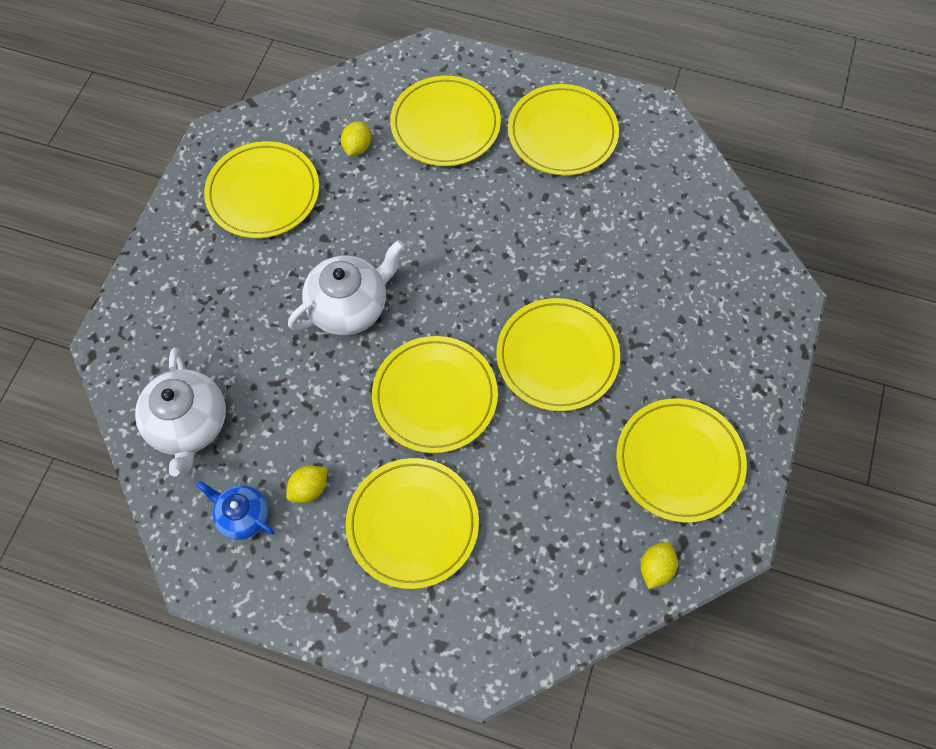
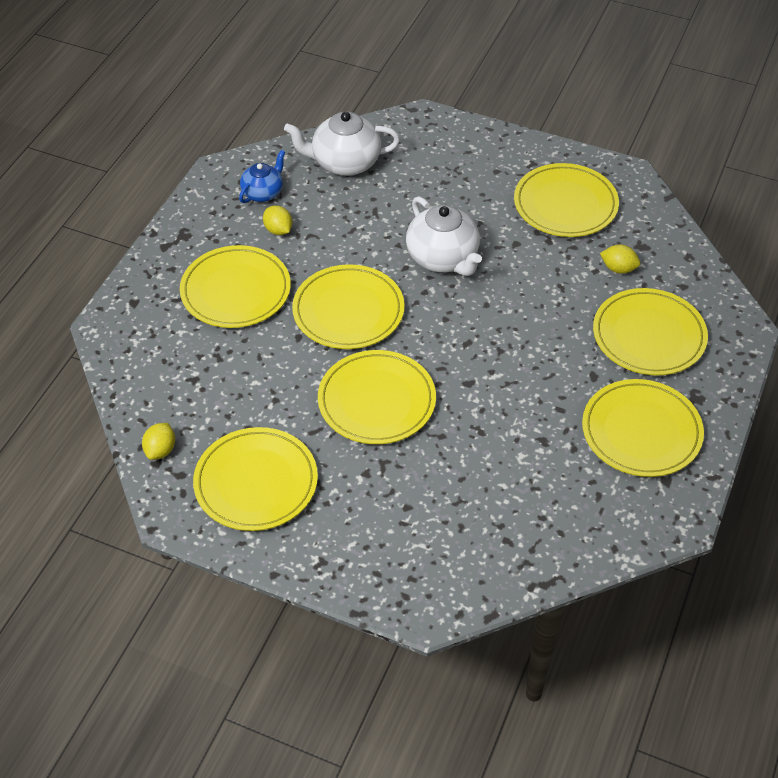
camera: 95 degrees right, 15 degrees down
(655, 568) = (160, 450): yellow lemon -> yellow lemon turned 75 degrees clockwise

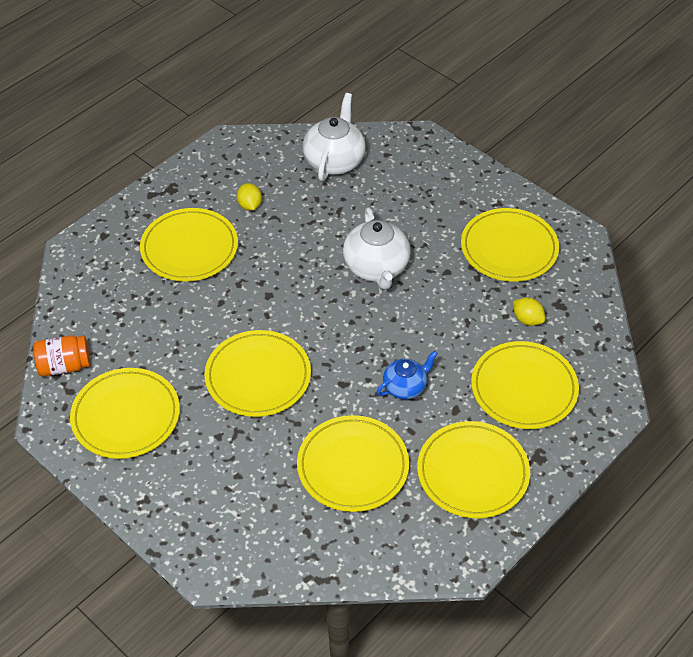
camera: 20 degrees right, 0 degrees up
(160, 450) = (64, 366): yellow lemon -> orange jar
(263, 193) = (253, 169): blue teapot -> blue teapot (405, 387)
(345, 163) = (334, 161): white teapot -> white teapot turned 90 degrees clockwise
(348, 311) = (273, 291): yellow plate -> yellow plate (353, 466)

